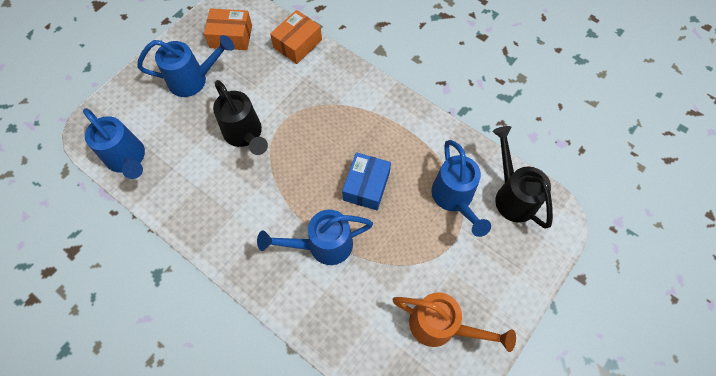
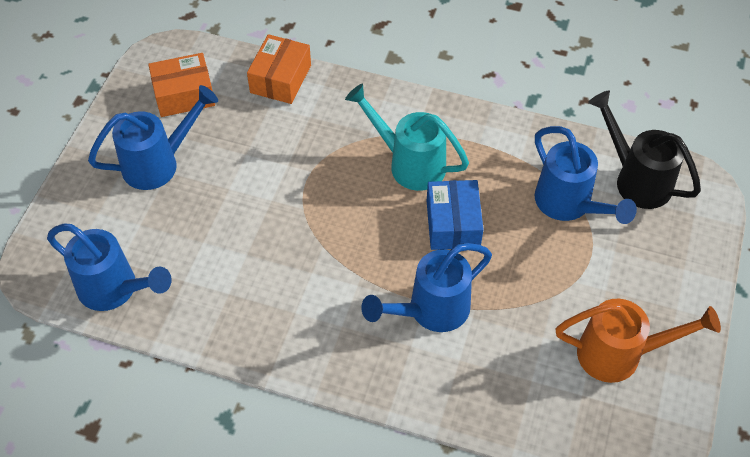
camera: 20 degrees left, 10 degrees down
(245, 135) = (264, 211): black watering can -> none
(356, 131) = (409, 163): none -> turquoise watering can

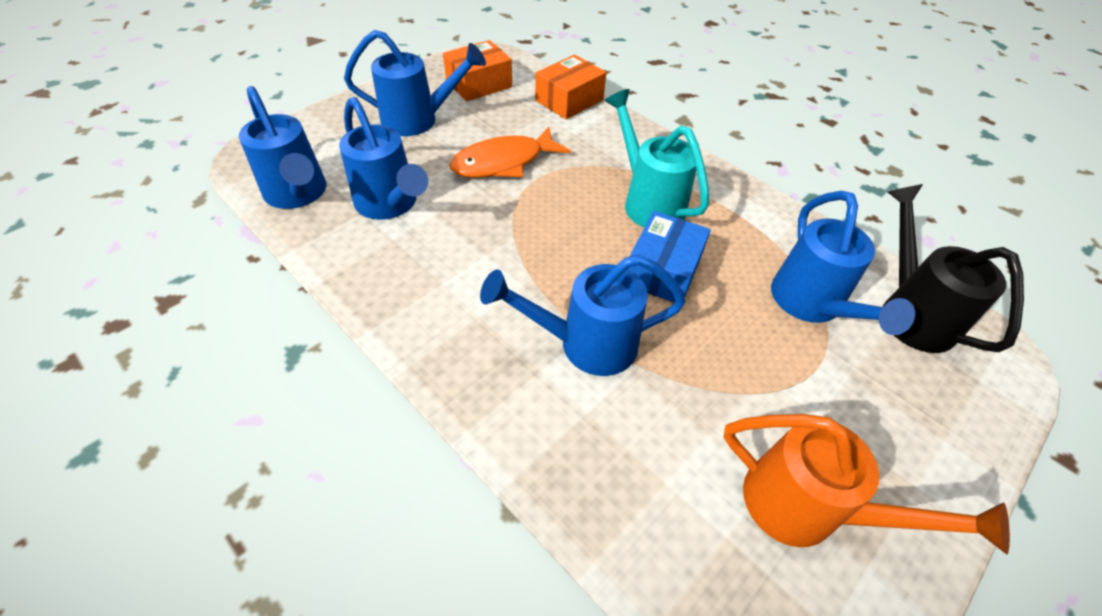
camera: 25 degrees right, 5 degrees down
(184, 95) = (479, 84): orange box -> orange box turned 45 degrees counterclockwise
(202, 263) = (390, 205): none -> blue watering can
(267, 176) = (503, 162): none -> orange fish

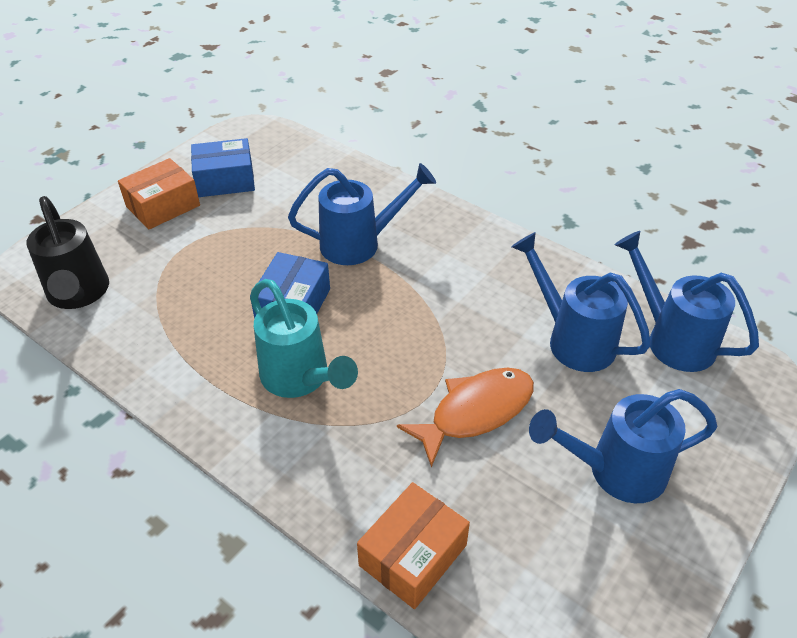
camera: 175 degrees right, 5 degrees down
(479, 84) = (568, 575): orange box -> orange box (163, 206)
(807, 508) = (225, 180): orange watering can -> blue box
(811, 305) = (166, 290): blue watering can -> none

